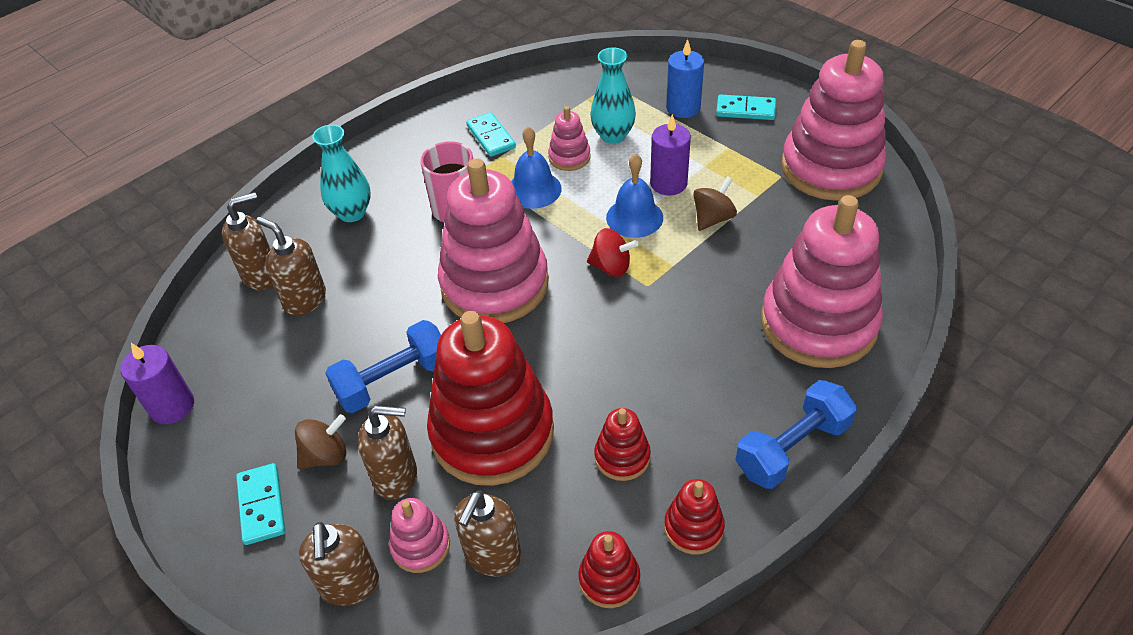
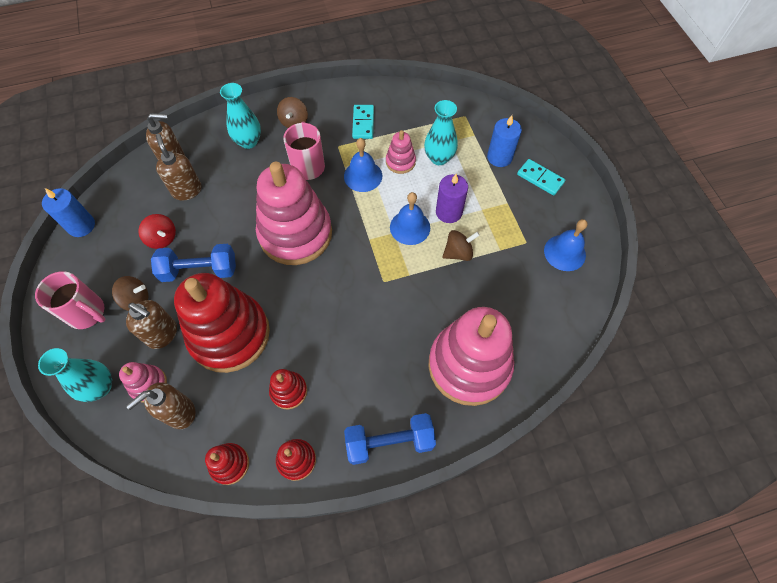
camera: 25 degrees right, 15 degrees up
(172, 406) = (81, 226): purple candle -> blue candle
(261, 505) = (87, 313): turquoise domino -> pink mug
(350, 585) = (100, 387): brown soap dispenser -> turquoise vase
(399, 169) = (294, 122): none -> brown spinning top
(611, 267) = (371, 256): red spinning top -> red spinning top (162, 238)
(830, 168) = (564, 252): pink stacking toy -> blue bell

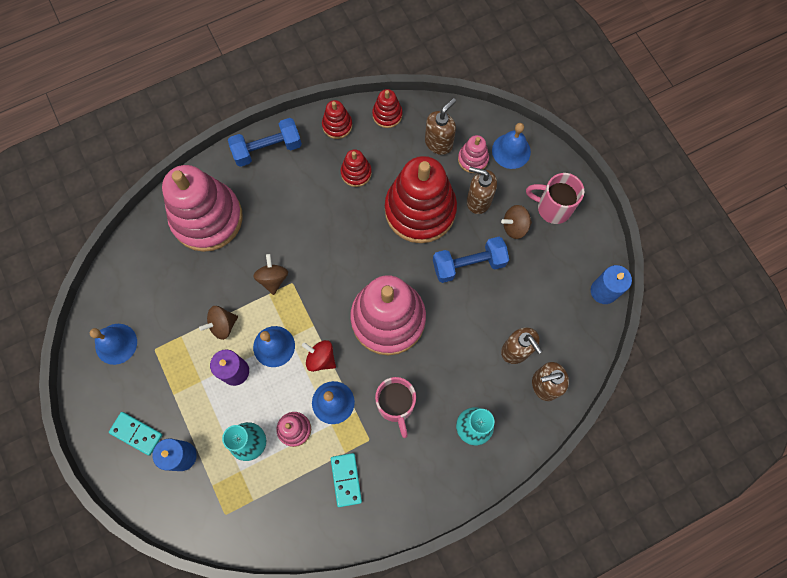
camera: 170 degrees right, 10 degrees up
(100, 387) = (511, 151): turquoise vase -> blue bell
(162, 238) = (518, 291): red spinning top -> red spinning top (321, 358)
(294, 122) = (428, 467): brown spinning top -> brown spinning top (273, 279)

